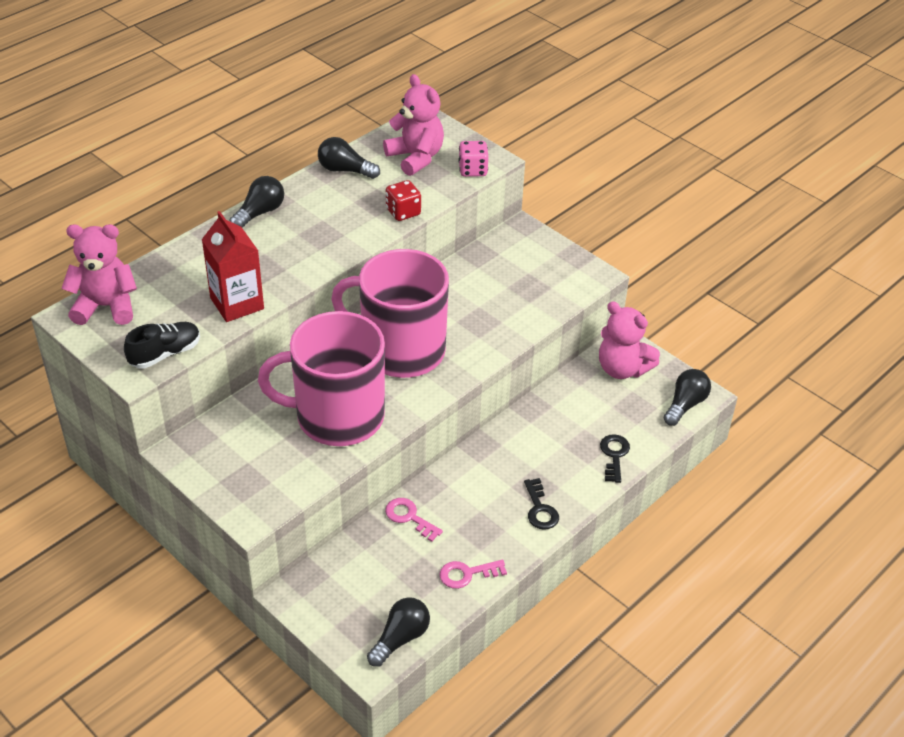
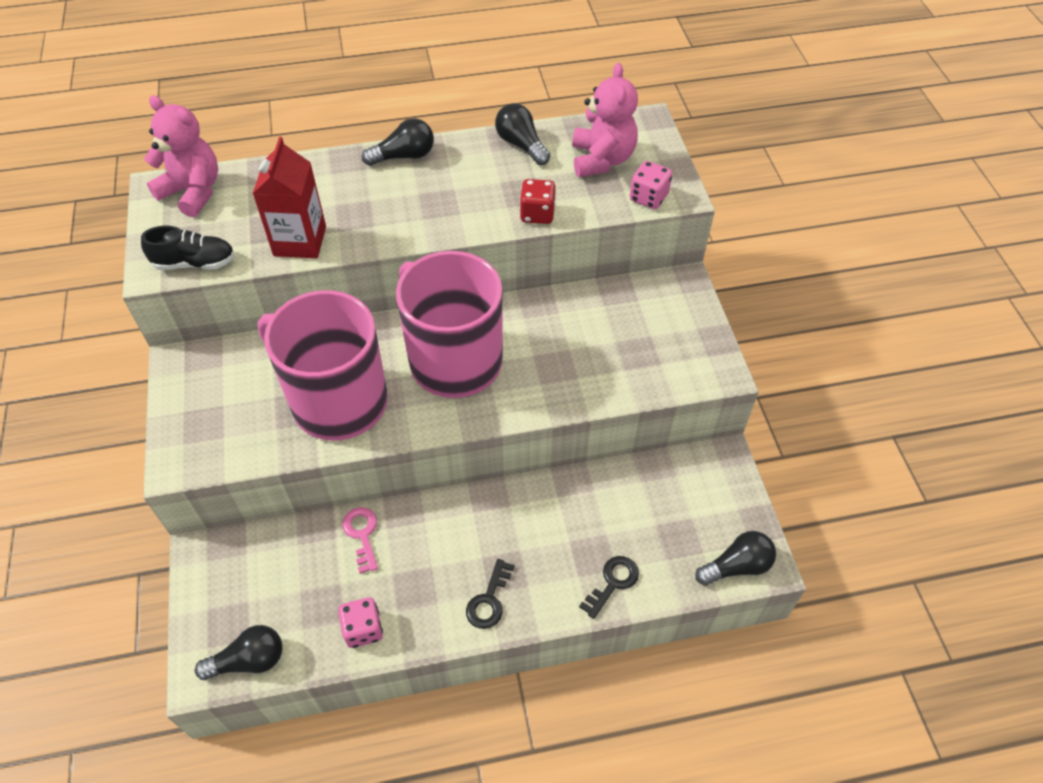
camera: 35 degrees right, 10 degrees up
(467, 574) = (363, 629): pink key -> pink dice
(622, 369) = (700, 487): pink teddy bear -> none

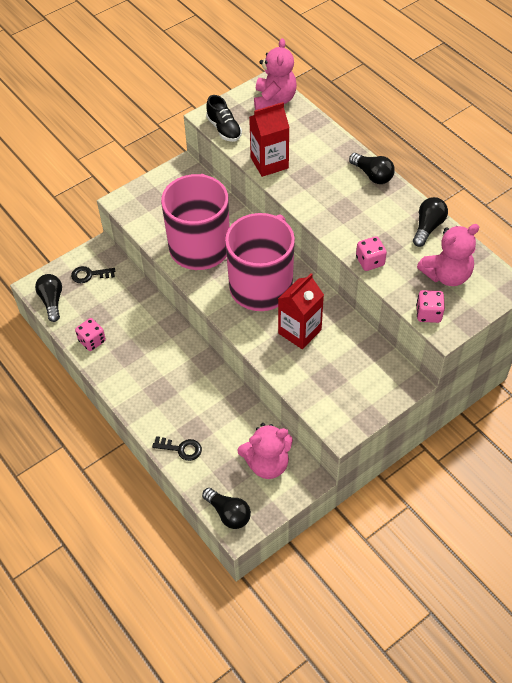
camera: 65 degrees right, 0 degrees up
(249, 660) = (52, 301): black light bulb -> black light bulb turned 150 degrees counterclockwise
(362, 535) = (147, 313): pink key -> none
(489, 600) = (138, 391): black key -> black key (89, 275)
(537, 214) = (370, 261): red dice -> pink dice
(551, 351) = (299, 331): none -> red carton
(683, 491) = (267, 464): none -> pink teddy bear

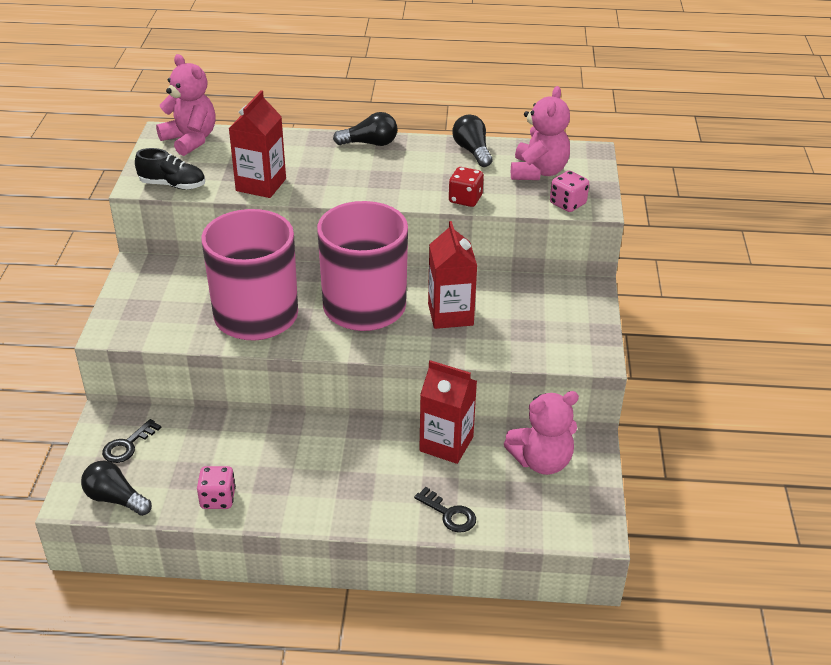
camera: 50 degrees left, 15 degrees down
(181, 449) = (449, 514): black key -> black key turned 75 degrees clockwise
(228, 513) = (570, 527): black light bulb -> none
(233, 408) = (446, 444): none -> red carton
(267, 464) = (541, 461): pink teddy bear -> pink teddy bear turned 45 degrees clockwise
(370, 261) = (465, 199): pink dice -> red dice

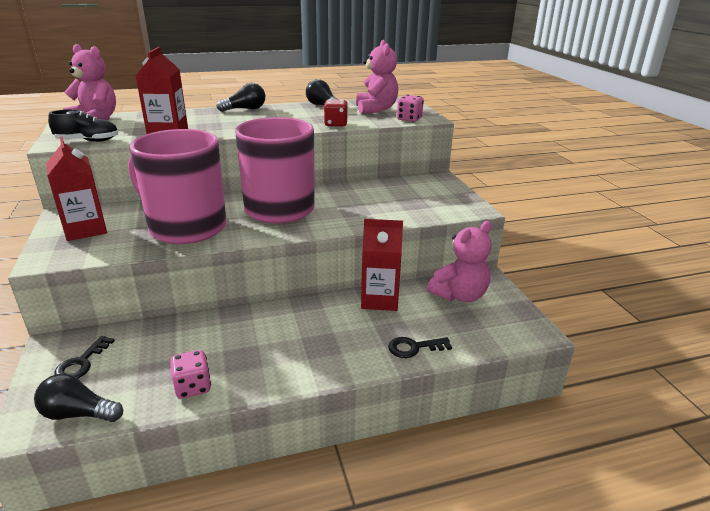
camera: 20 degrees left, 10 degrees down
(449, 514) = (414, 348): black key -> black key turned 150 degrees clockwise
(450, 314) = (350, 203): red carton -> red carton (85, 229)

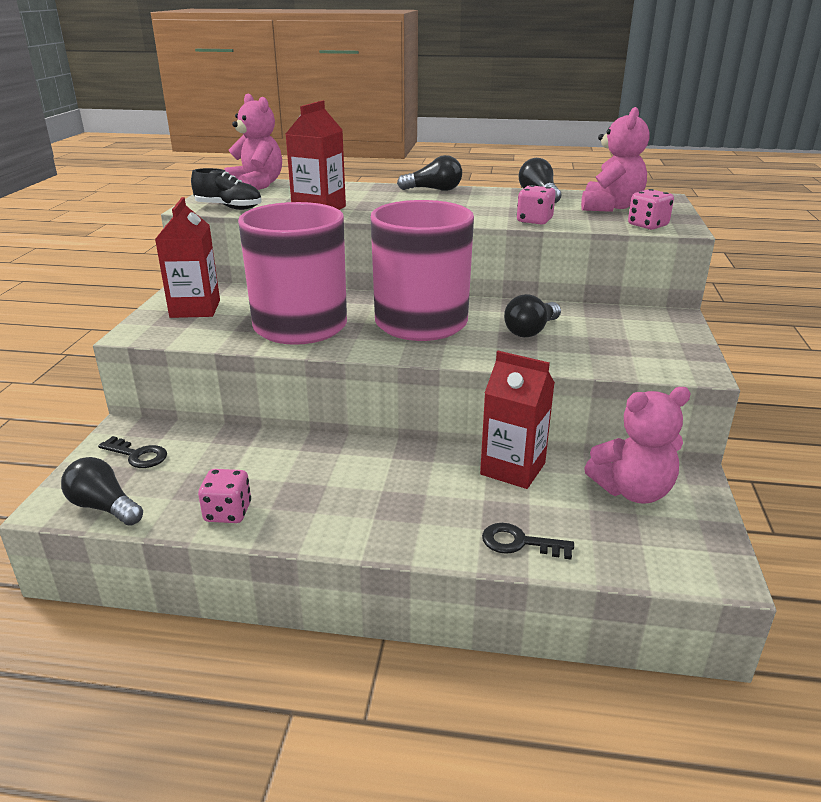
camera: 25 degrees right, 0 degrees up
(81, 363) = (137, 455): black key -> black key turned 105 degrees counterclockwise
(335, 124) = (534, 221): red dice -> pink dice
(358, 202) = (531, 331): none -> black light bulb

